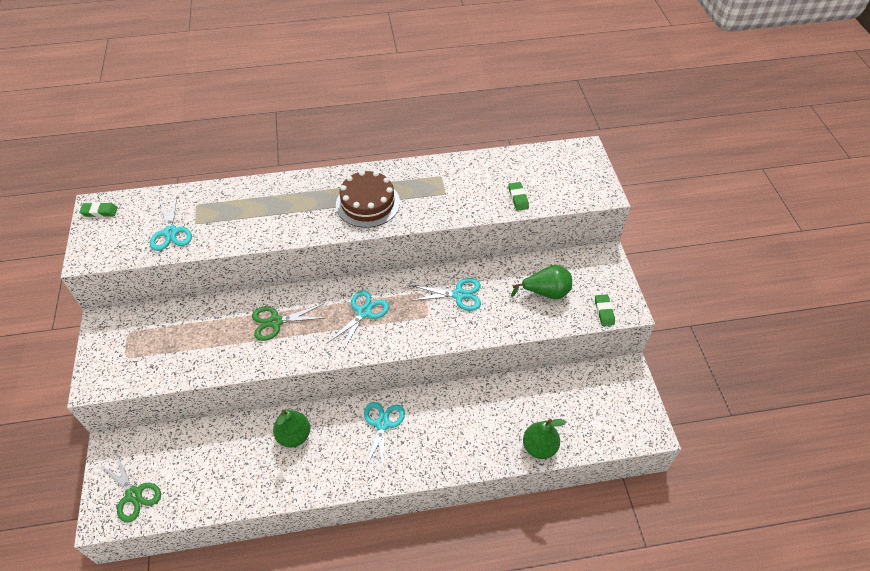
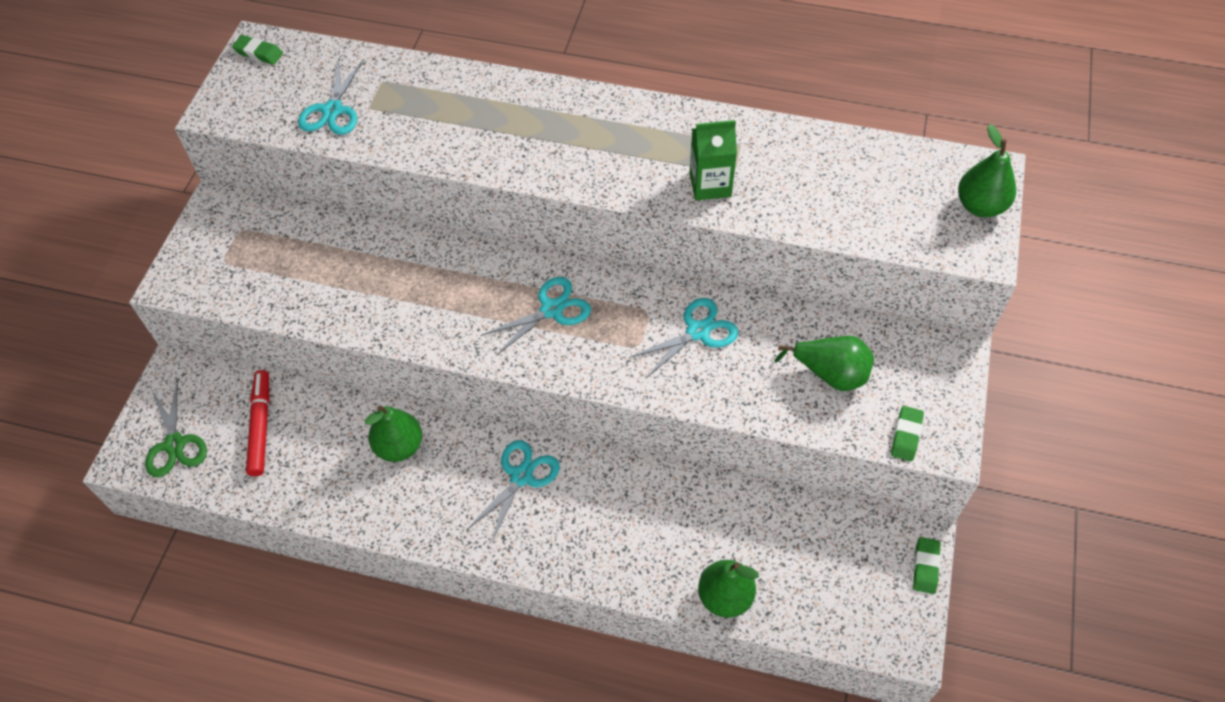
camera: 25 degrees right, 5 degrees up
(191, 459) = (260, 426): none -> red marker
(275, 322) = (428, 281): green scissors -> none
(368, 203) = (613, 152): brown cake -> none
(435, 204) = (710, 185): none -> green carton
(459, 295) = (698, 332): turquoise scissors -> turquoise scissors turned 60 degrees counterclockwise
(518, 198) = (840, 215): green eraser -> green eraser (925, 567)
(590, 170) = (980, 206): none -> green pear

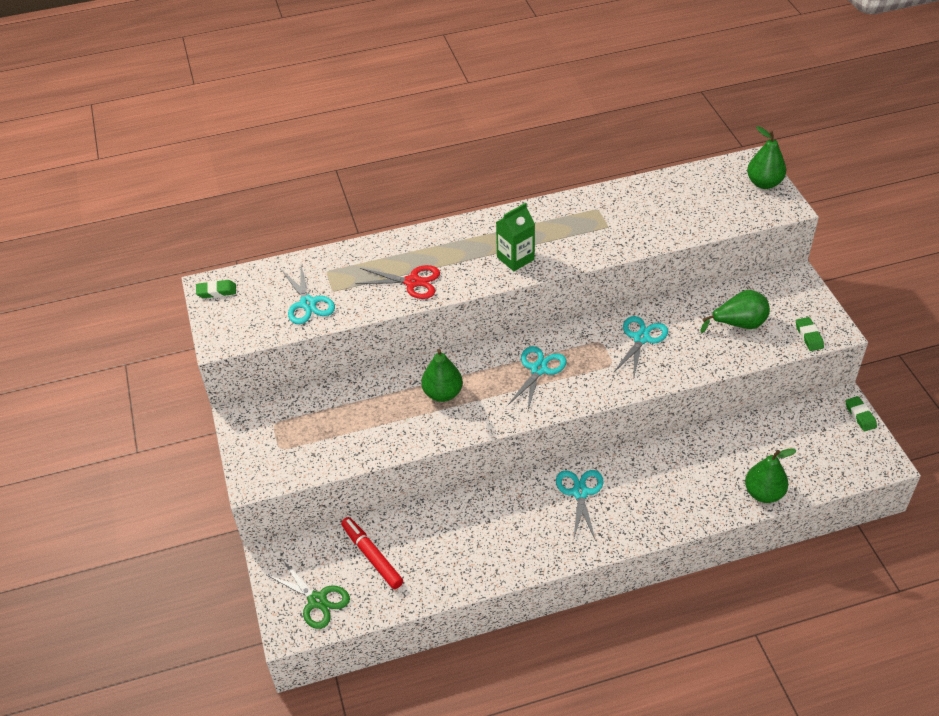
camera: 30 degrees left, 10 degrees down
(399, 446) = (482, 517): green pear -> green pear (442, 393)
(458, 137) = (412, 282): none -> red scissors
(710, 185) = (600, 239): green carton -> green carton (515, 258)

